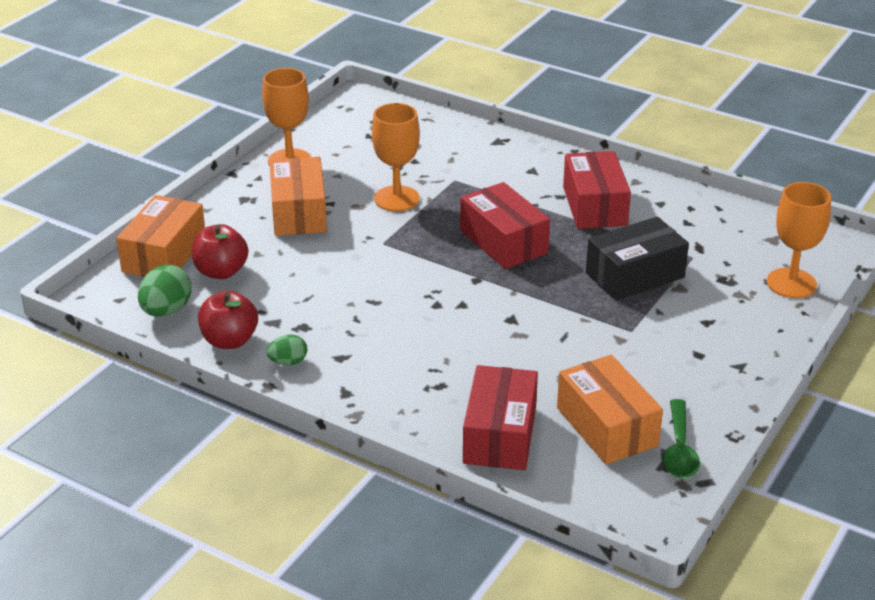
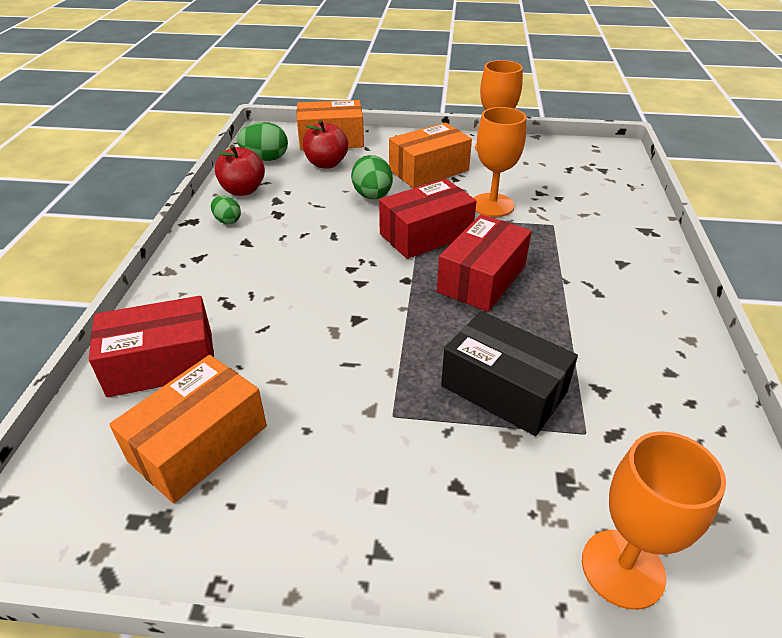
camera: 65 degrees right, 5 degrees up
(320, 260) = (372, 196): none -> green egg
(595, 206) = (606, 321): red box -> red box (426, 234)
(679, 449) = (171, 528): green spoon -> none

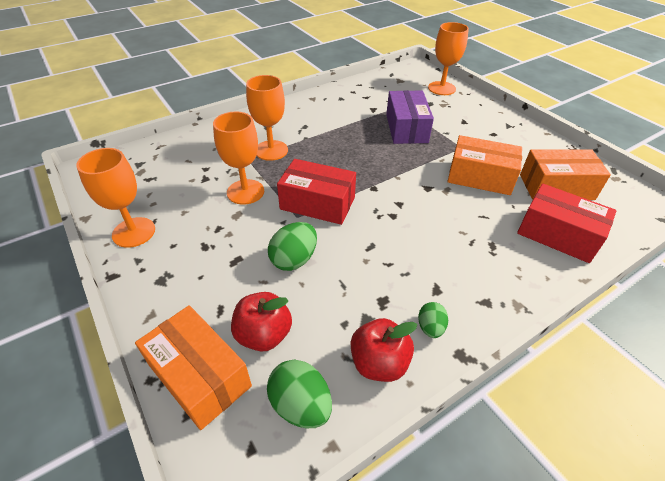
camera: 130 degrees left, 5 degrees up
(429, 170) = (215, 251): orange box -> orange box (480, 177)
(482, 279) = (338, 162): red box -> none
(503, 389) = (406, 128): black box -> purple box
(557, 245) = (271, 150): none -> orange goblet

